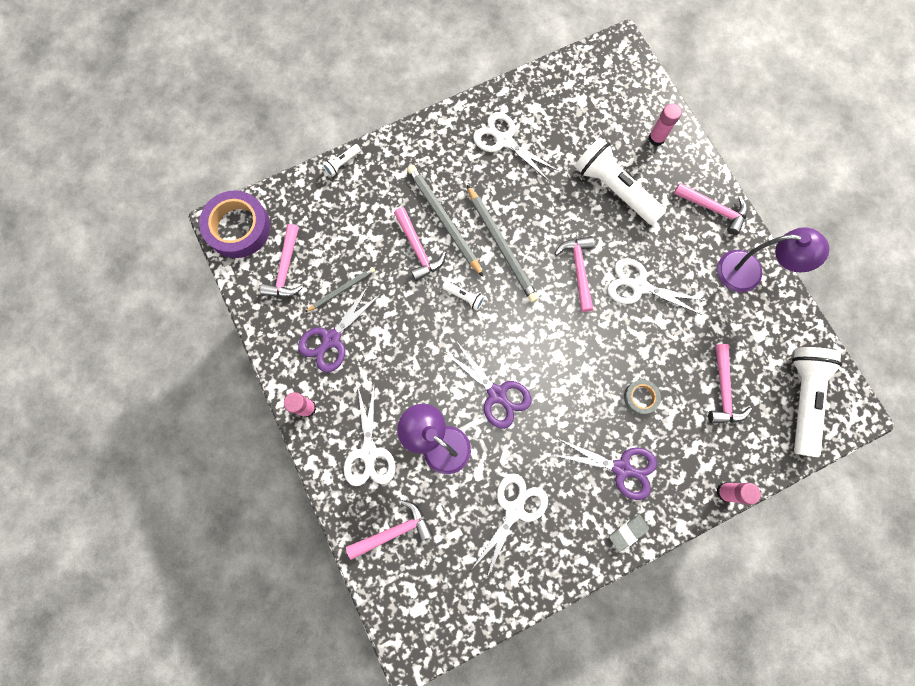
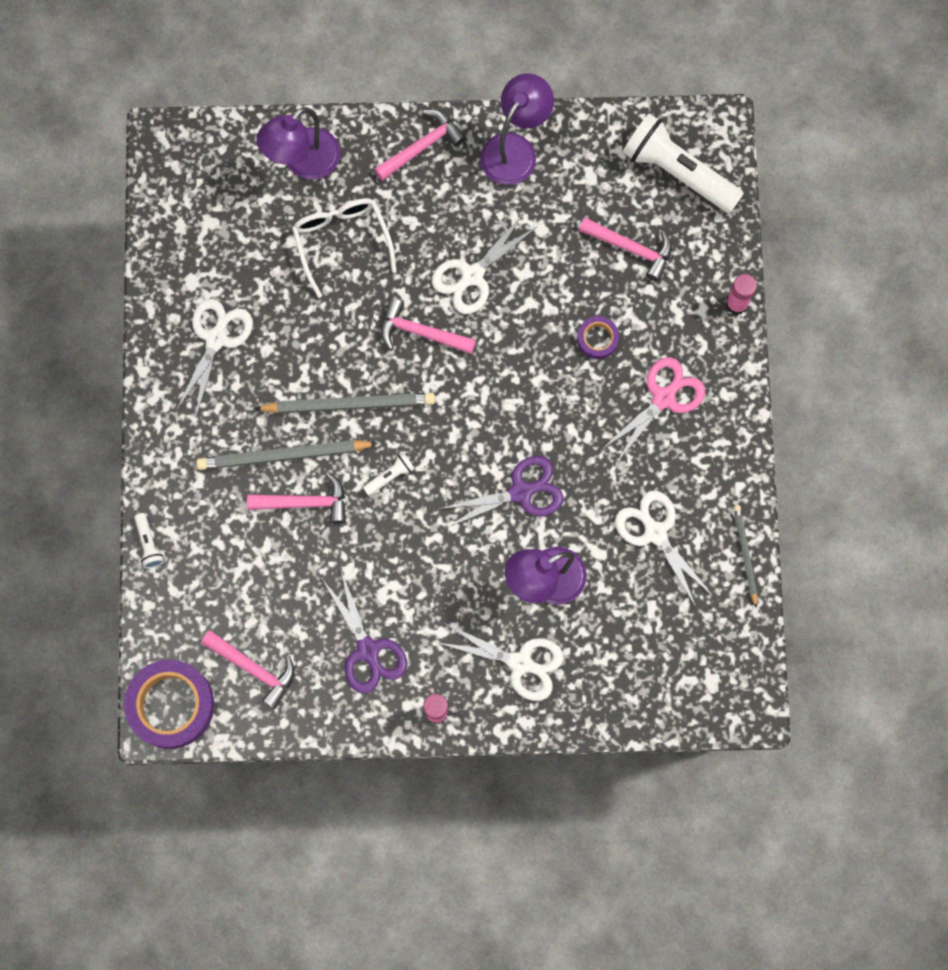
camera: 65 degrees left, 0 degrees up
(341, 289) = (312, 613): grey pencil -> grey pencil (745, 554)
(393, 531) = (619, 673): pink hammer -> none
(504, 140) = (216, 338): white scissors -> white scissors turned 135 degrees clockwise
(614, 188) = (342, 242): white flashlight -> white glasses
(622, 468) = (664, 397): purple scissors -> pink scissors
(628, 532) = (731, 425): grey eraser -> none
(640, 397) = (597, 339): grey tape -> purple tape
(656, 138) = (303, 163): pink glue stick -> purple lamp

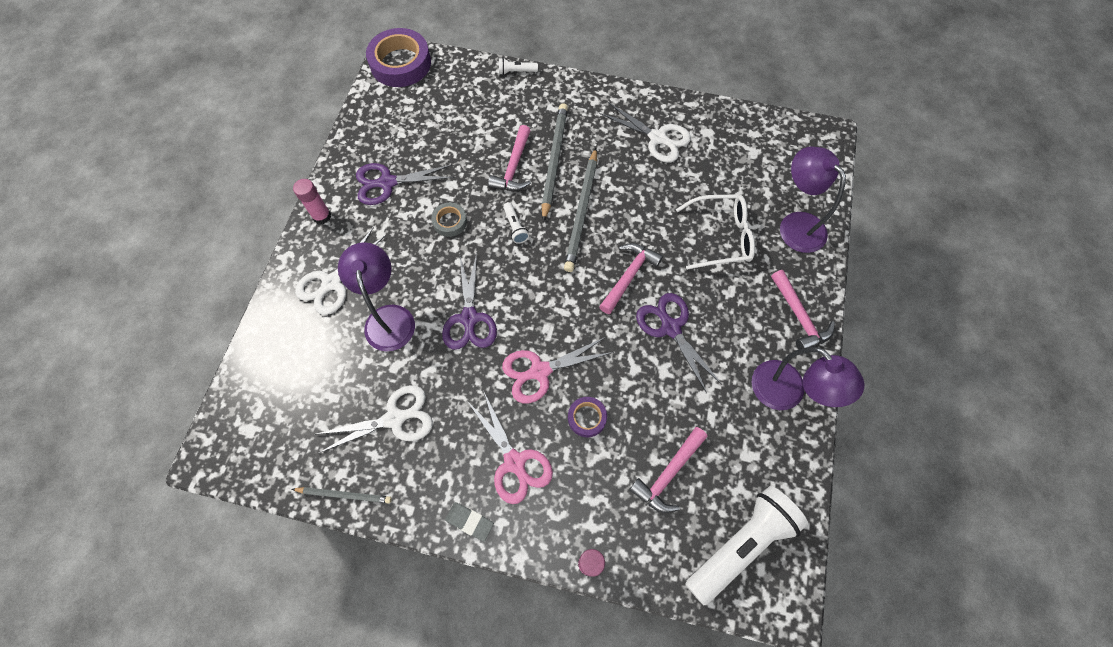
camera: 105 degrees right, 10 degrees down
(253, 668) = (405, 112): pink hammer -> none
(403, 555) = (450, 222): none -> grey tape
(472, 276) = (670, 327): white scissors -> purple scissors
(561, 400) = (539, 371): none -> pink scissors
(733, 424) = (469, 521): none -> grey eraser

